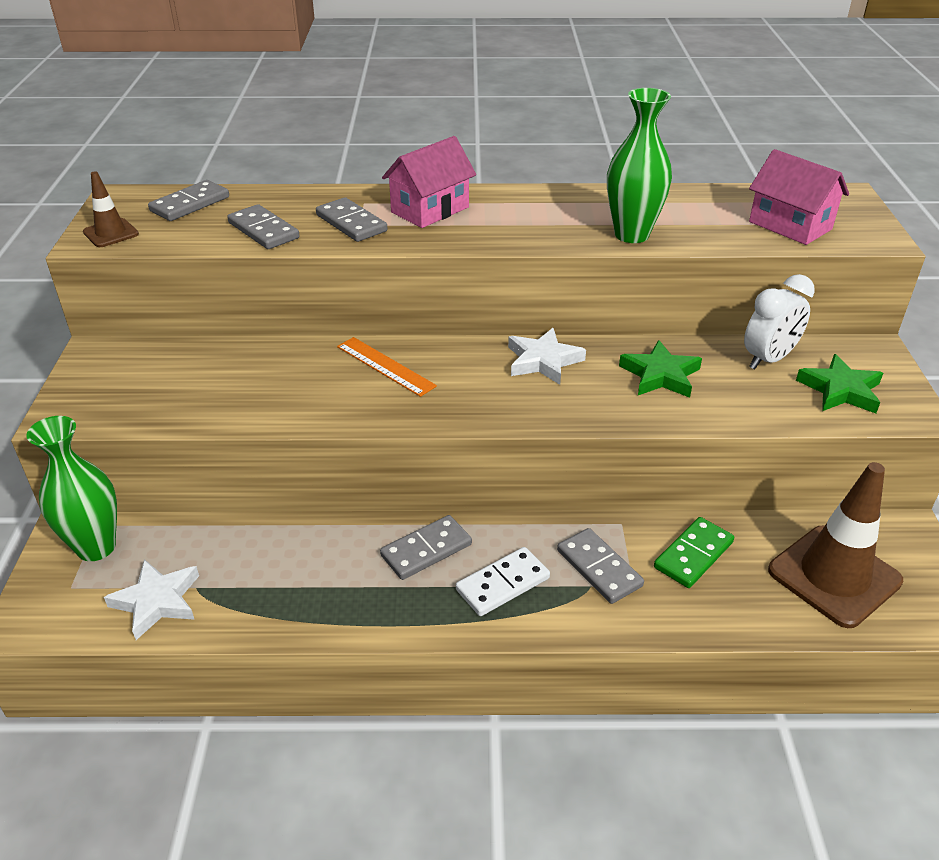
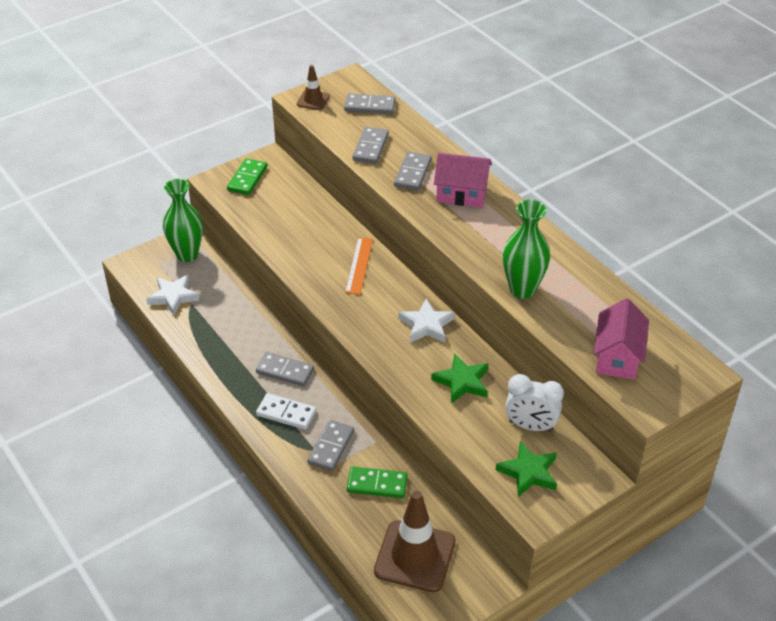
camera: 55 degrees right, 5 degrees up
(102, 386) = (247, 179): none -> green domino

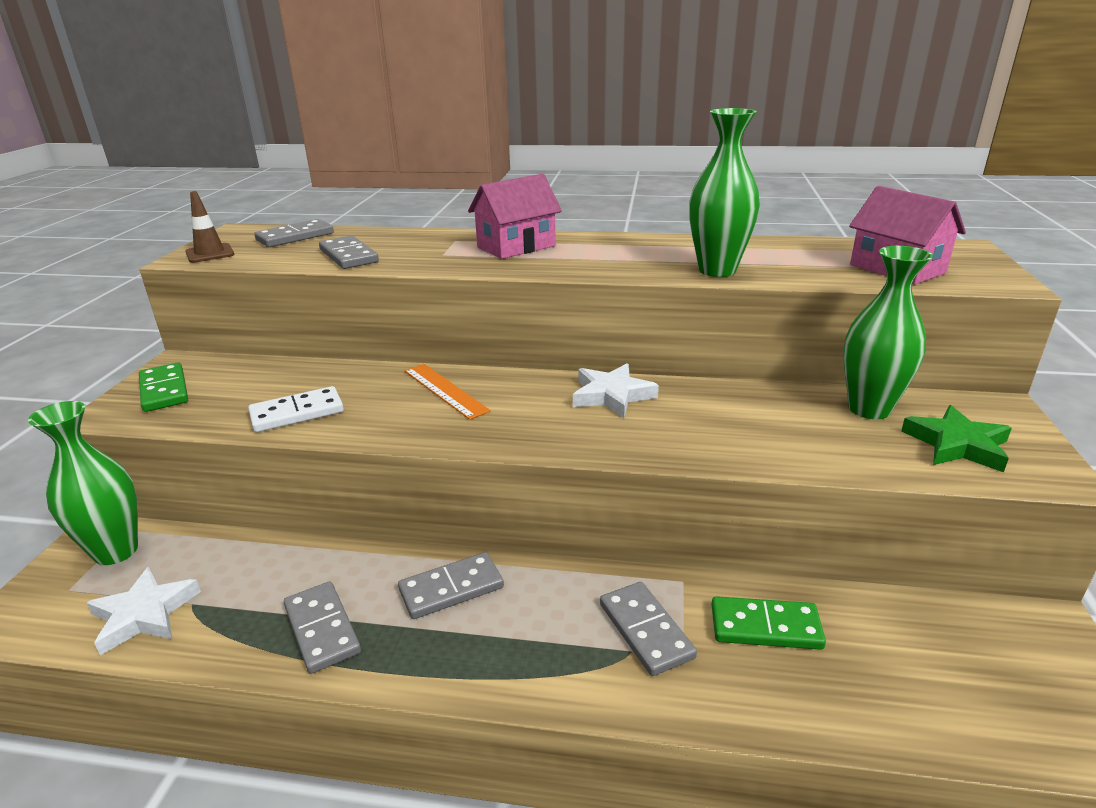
camera: 45 degrees left, 15 degrees down
(286, 413) = (526, 637): white domino -> white domino (297, 413)
(377, 484) = (765, 627): green domino -> green domino turned 45 degrees clockwise
(412, 173) = (434, 253): grey domino -> grey domino (322, 629)
(415, 556) = (949, 673): brown traffic cone -> none
(462, 382) = (739, 416): green star -> none
(531, 426) = (869, 409): white clock -> green vase

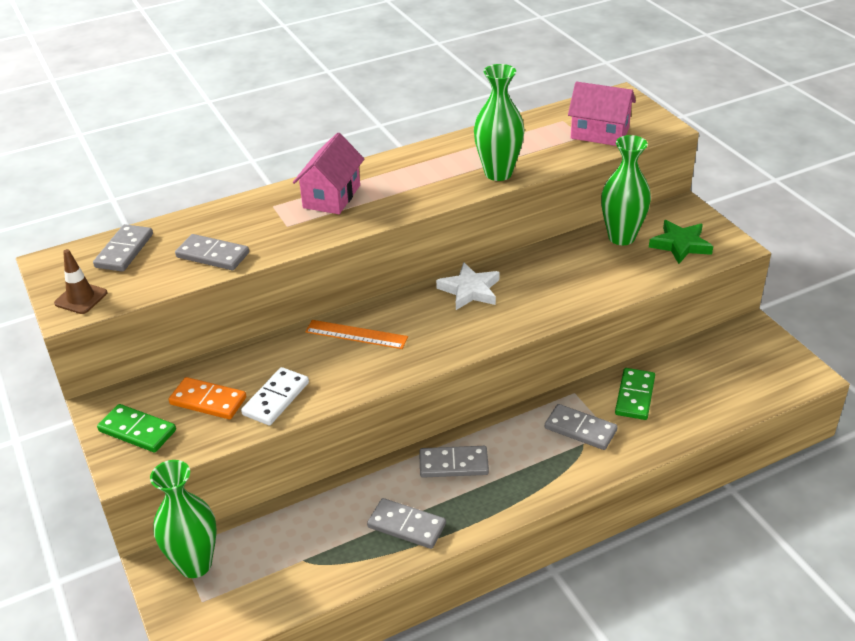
camera: 35 degrees left, 10 degrees up
(144, 614) = (281, 582): white star -> none
(246, 391) = (208, 401): none -> orange domino
(451, 588) = (453, 464): grey domino -> grey domino turned 60 degrees clockwise
(765, 627) = (635, 396): green domino -> green domino turned 45 degrees counterclockwise

